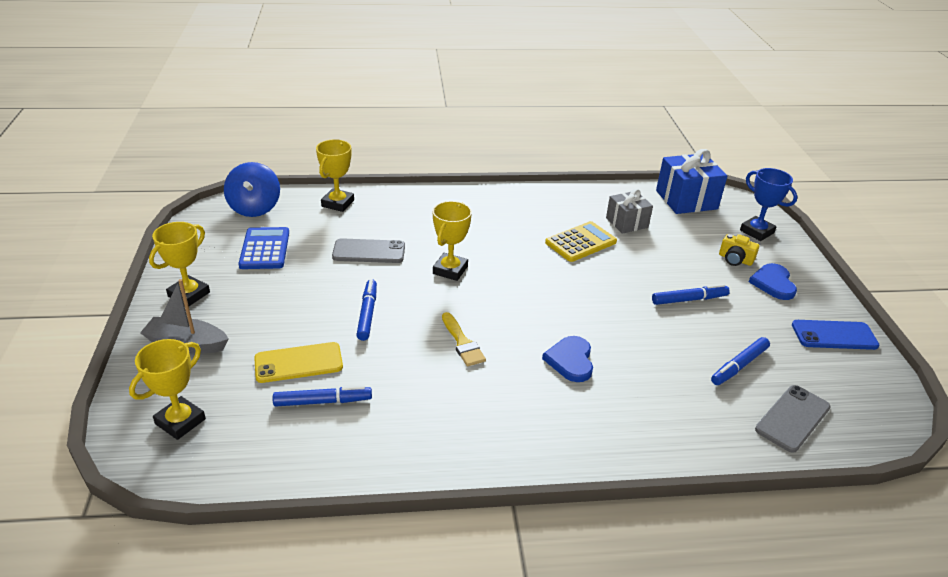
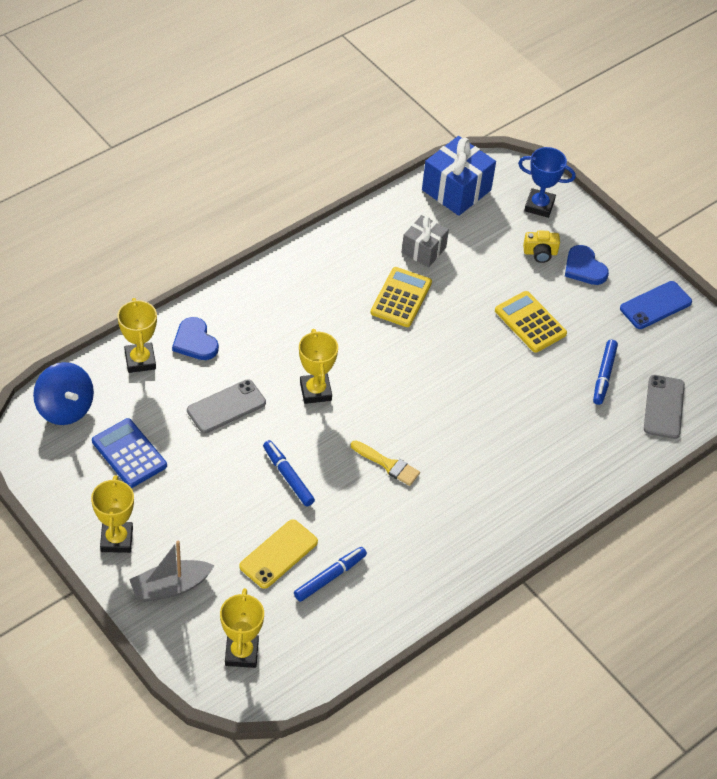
camera: 35 degrees left, 15 degrees up
(570, 360) = (481, 437): blue heart -> blue heart (195, 341)
(689, 299) = (530, 322): blue marker -> yellow calculator

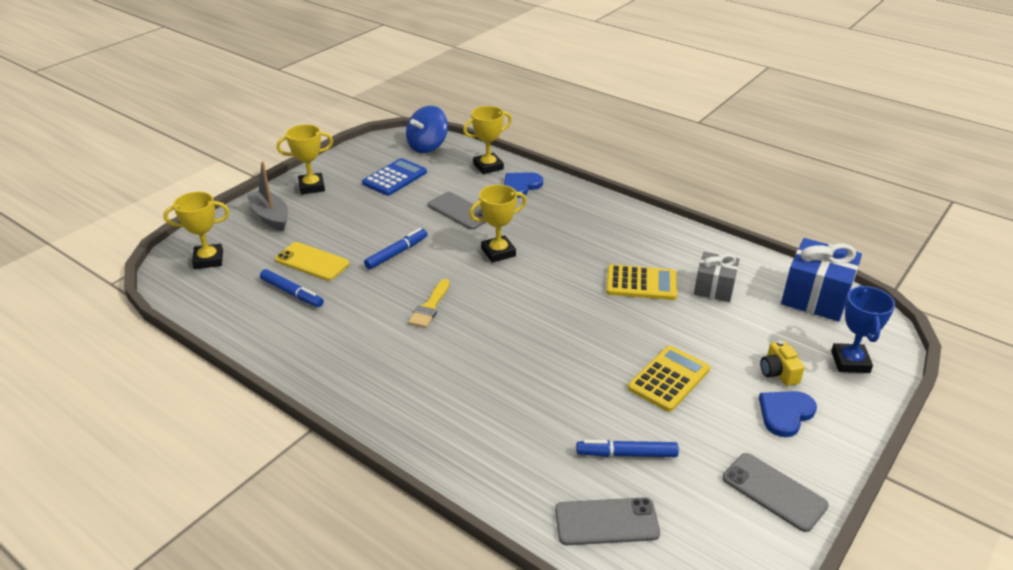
camera: 80 degrees right, 15 degrees down
(655, 305) = (774, 492): blue phone -> grey phone

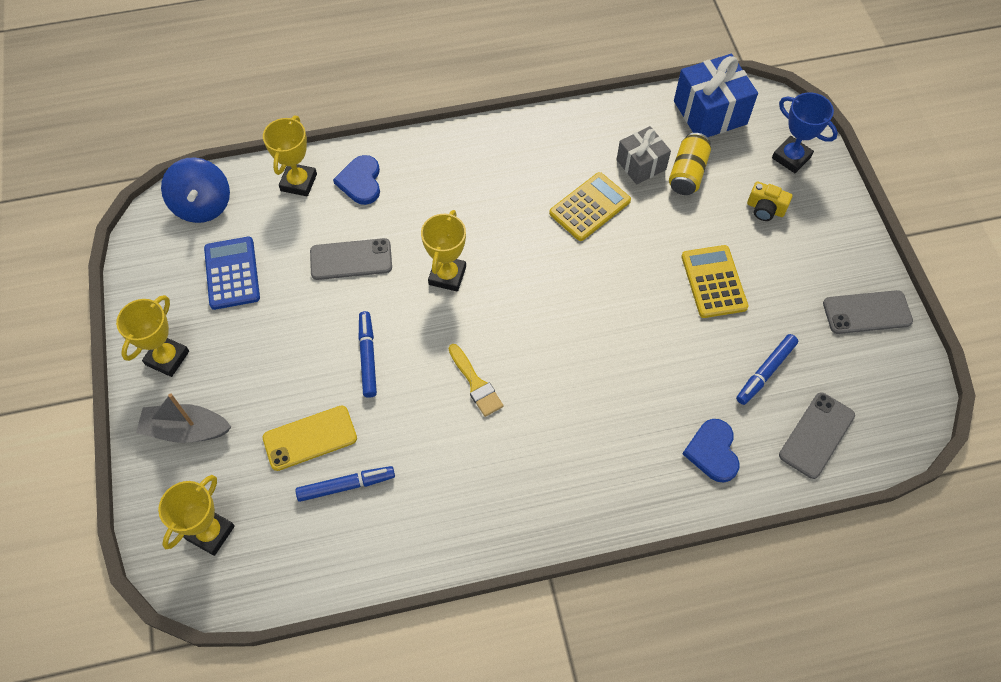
camera: 50 degrees left, 25 degrees up
(743, 314) = (687, 173): none -> yellow can
(785, 413) = (806, 242): blue heart -> blue heart (713, 451)

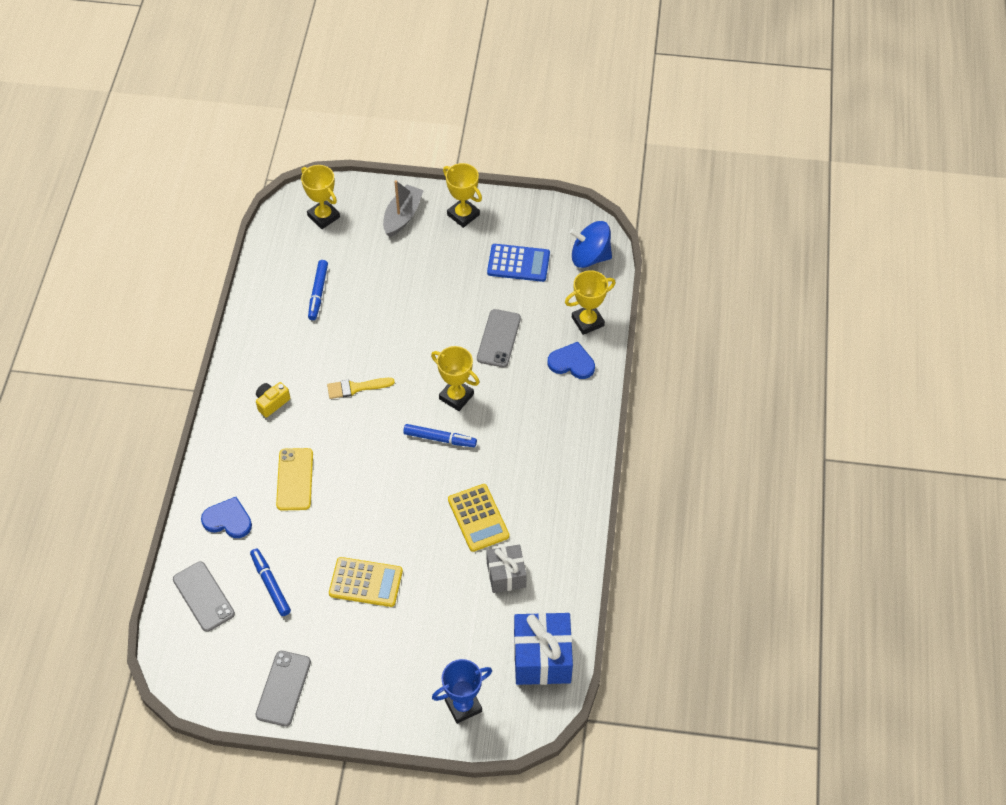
camera: 110 degrees right, 5 degrees down
(299, 182) = (587, 321): yellow trophy -> yellow trophy turned 60 degrees counterclockwise
(310, 438) = (362, 281): yellow phone -> yellow phone (294, 479)
(368, 357) = (409, 328): blue marker -> blue marker (440, 439)
(687, 173) = (481, 609): yellow can -> none
(765, 209) = (418, 656): yellow camera -> yellow camera (272, 402)

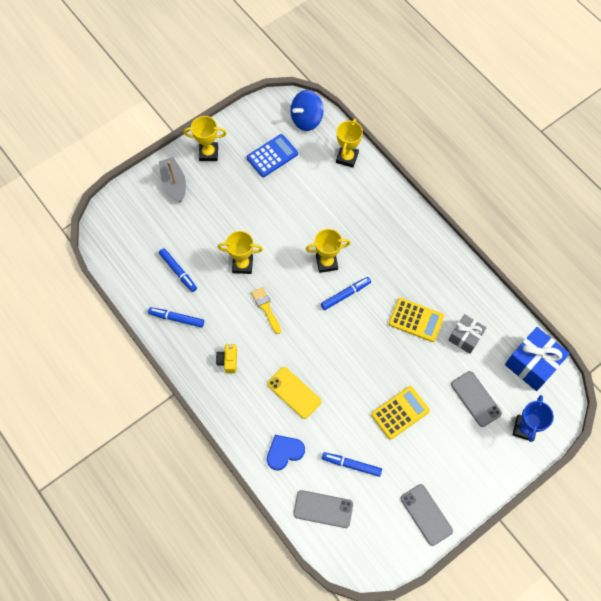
camera: 45 degrees left, 10 degrees up
(271, 330) = (176, 318): none -> blue marker
(323, 216) = (127, 223): yellow trophy -> yellow trophy (242, 265)
(356, 388) = (266, 308): yellow brush -> yellow brush turned 120 degrees clockwise
(499, 338) = (311, 209): grey phone -> grey phone (476, 399)
(572, 363) = (365, 188): blue heart -> none

